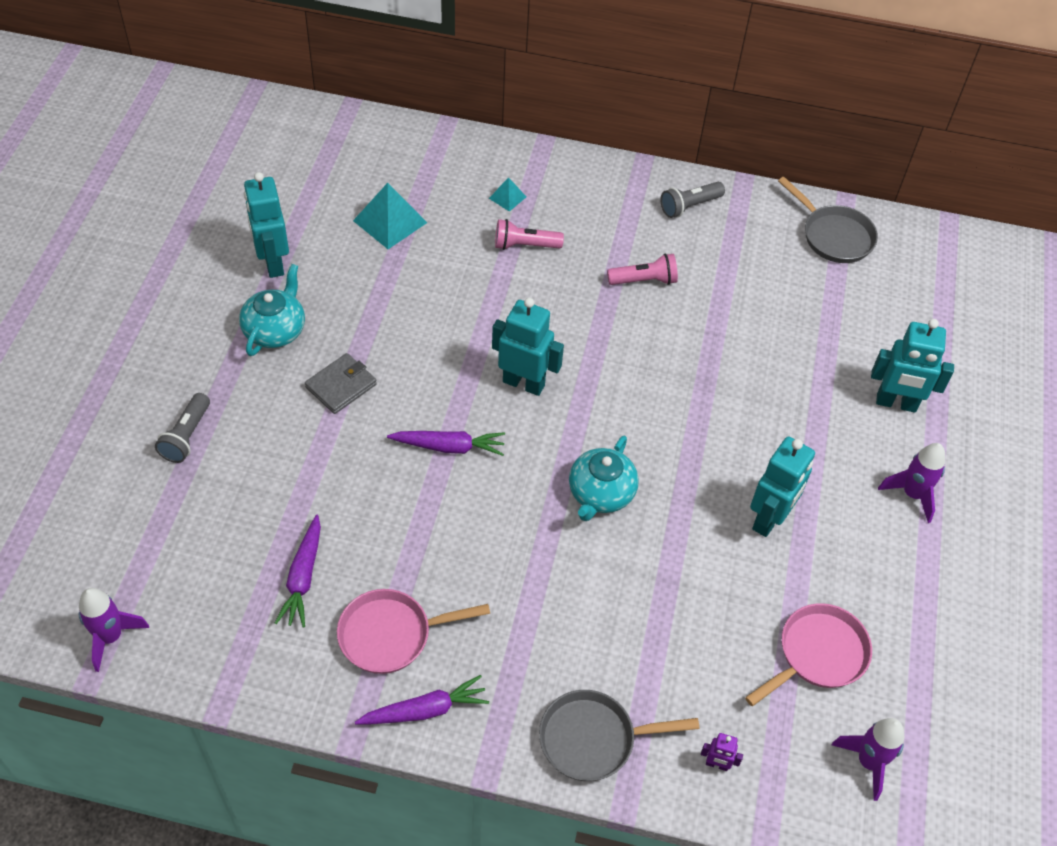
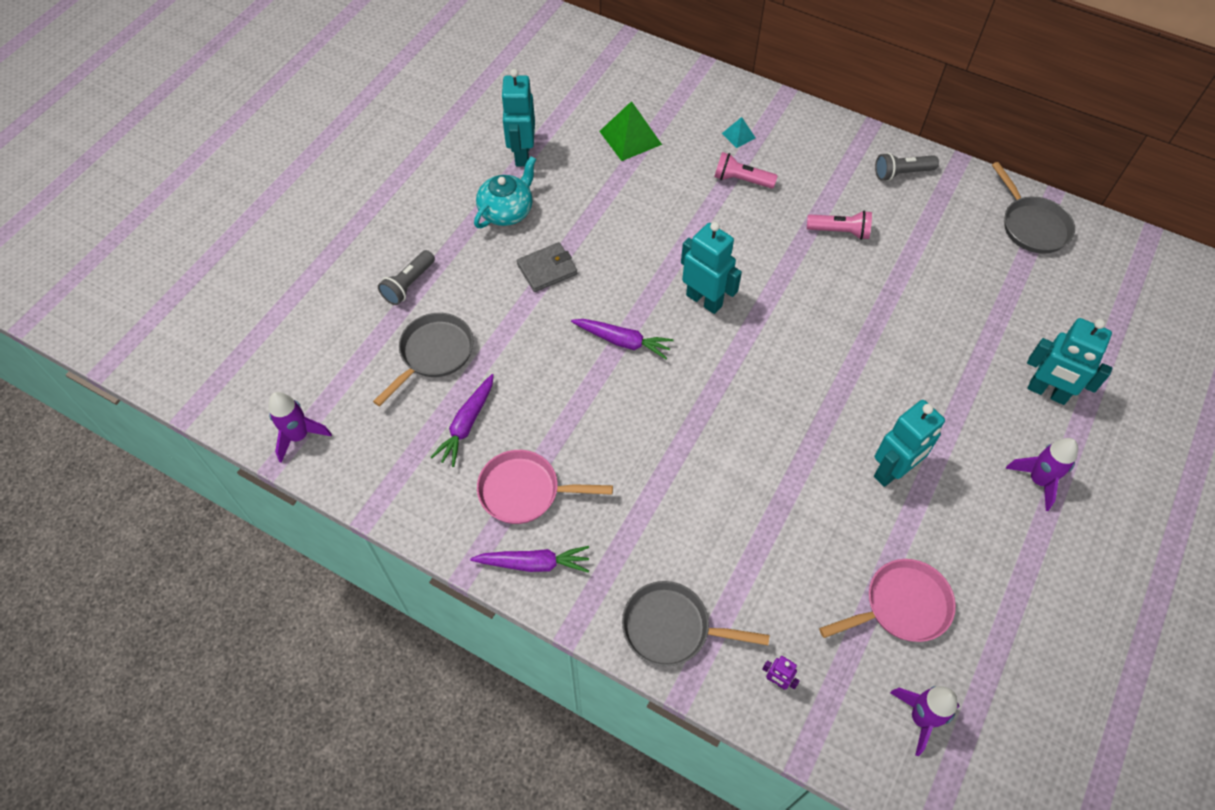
camera: 20 degrees right, 5 degrees up
(240, 508) = (433, 354): none -> grey pan
(390, 221) = (630, 137): turquoise pyramid -> green pyramid
(600, 493) = (743, 412): turquoise teapot -> none

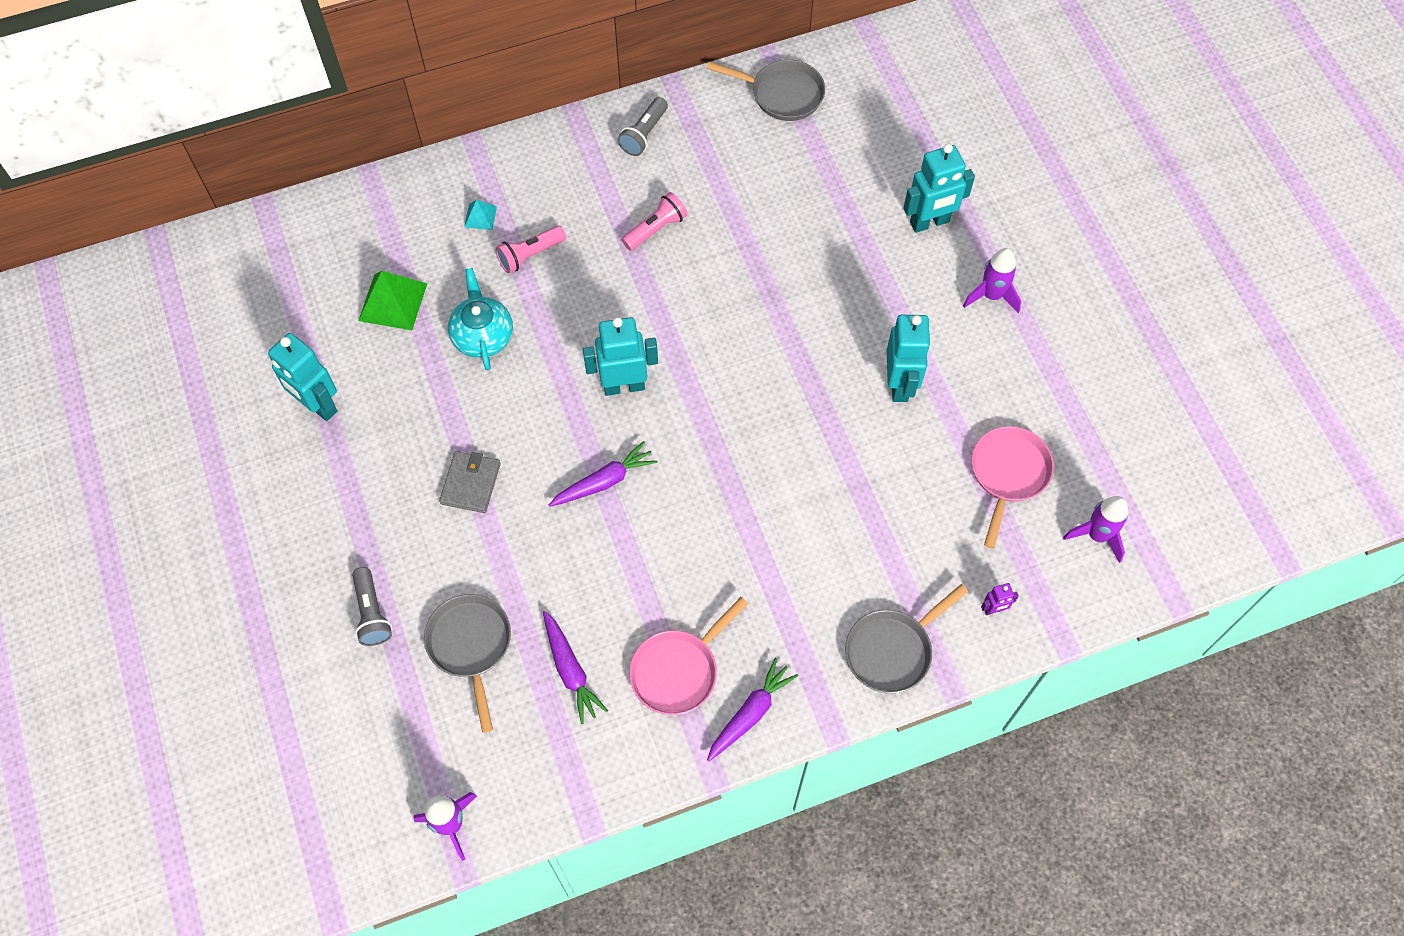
camera: 50 degrees left, 5 degrees up
(507, 211) = (371, 468): turquoise teapot -> turquoise teapot (482, 336)

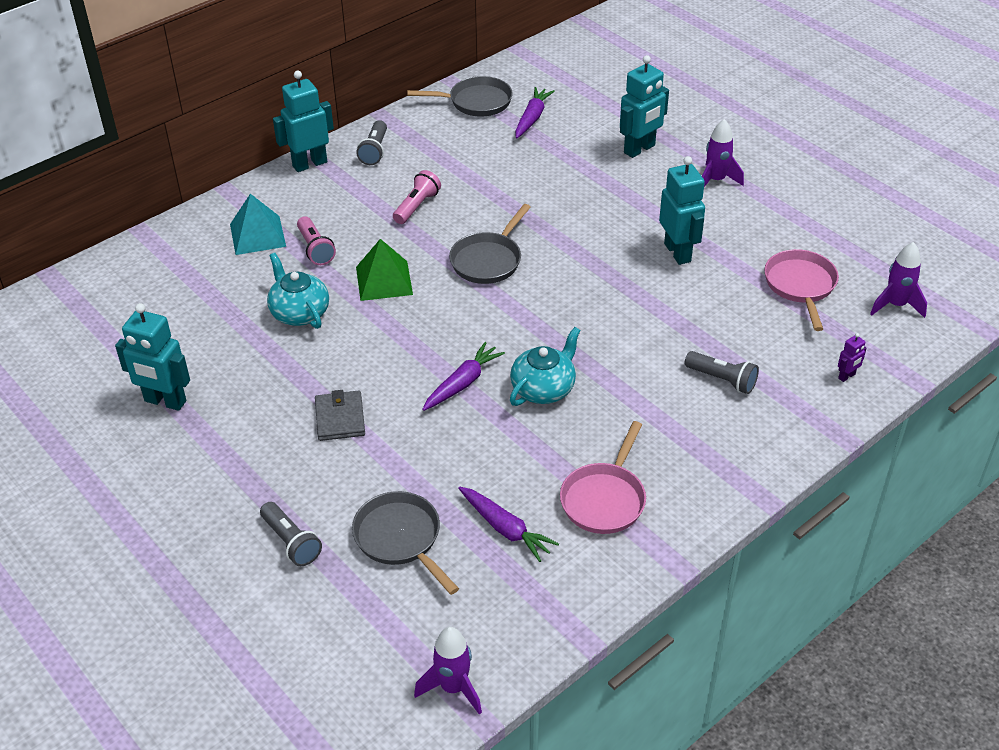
camera: 20 degrees left, 20 degrees down
(393, 302) = (204, 310): green pyramid -> green pyramid (384, 280)
(480, 216) = (257, 235): turquoise pyramid -> turquoise pyramid, size x1.90
(530, 255) = (315, 249): pink flashlight -> pink flashlight turned 60 degrees counterclockwise
(624, 386) = (444, 314): turquoise robot -> turquoise robot (309, 164)
(680, 516) = (543, 389): none -> turquoise teapot
(750, 713) = (687, 510): purple carrot -> purple carrot (532, 118)
(863, 568) = (722, 380): none -> grey flashlight
(892, 650) = (781, 428): grey pan -> grey pan (488, 260)

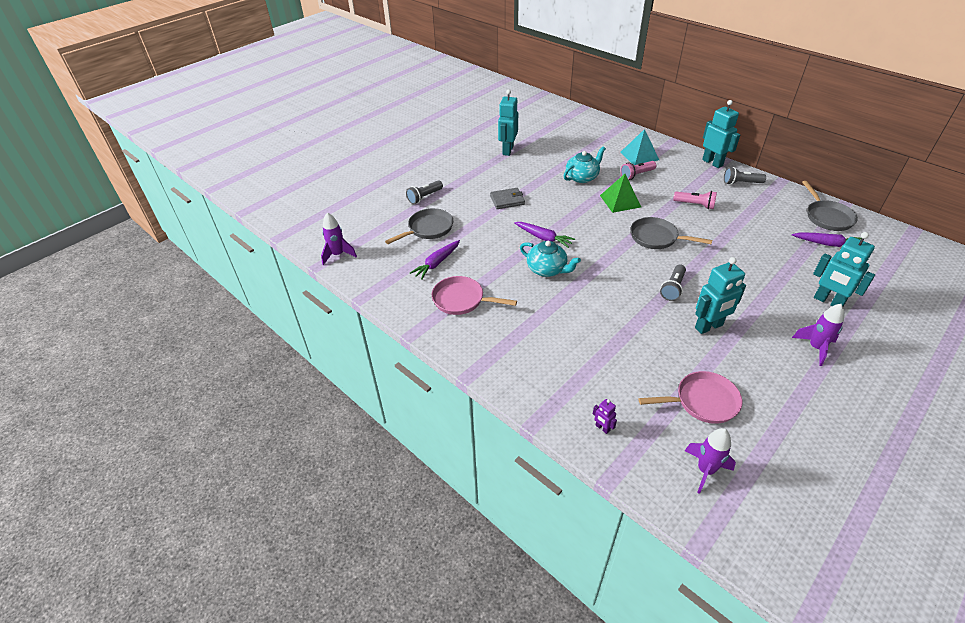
camera: 85 degrees right, 0 degrees up
(722, 380) = (578, 353): grey flashlight -> grey flashlight (673, 288)

